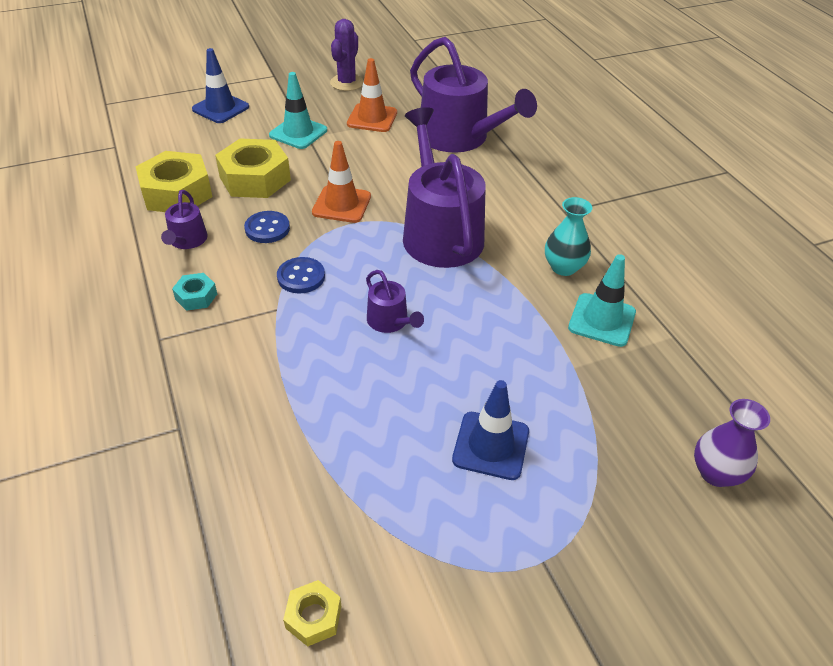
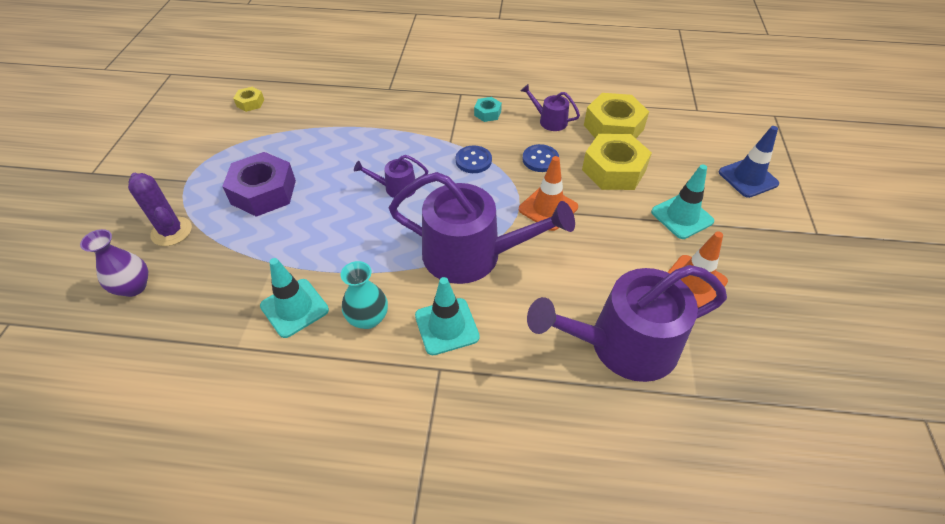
camera: 120 degrees right, 5 degrees up
(347, 83) = (787, 290): purple cactus -> purple cactus (171, 231)
(491, 445) = (264, 192): blue traffic cone -> purple nut
(526, 220) = (446, 326): none -> turquoise traffic cone

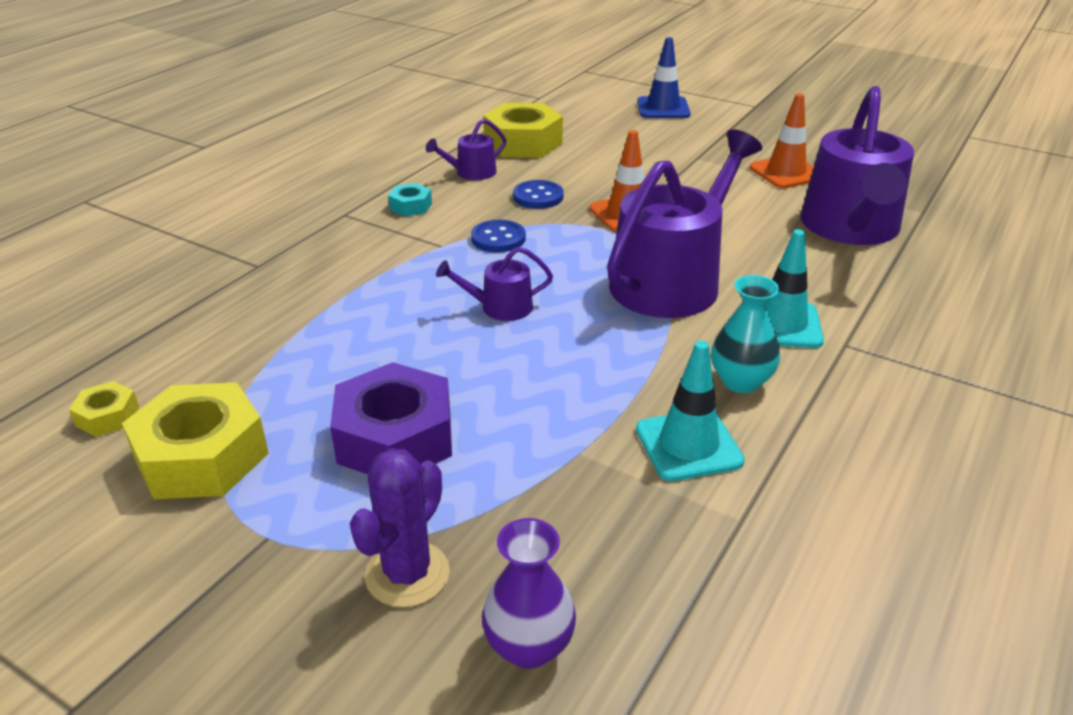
camera: 65 degrees left, 15 degrees down
(171, 231) = (407, 574): purple cactus -> purple cactus turned 45 degrees counterclockwise
(396, 188) = (500, 307): purple watering can -> purple watering can turned 60 degrees clockwise
(614, 170) = (595, 162): yellow nut -> yellow nut (202, 456)
(682, 216) = (694, 151): turquoise traffic cone -> none

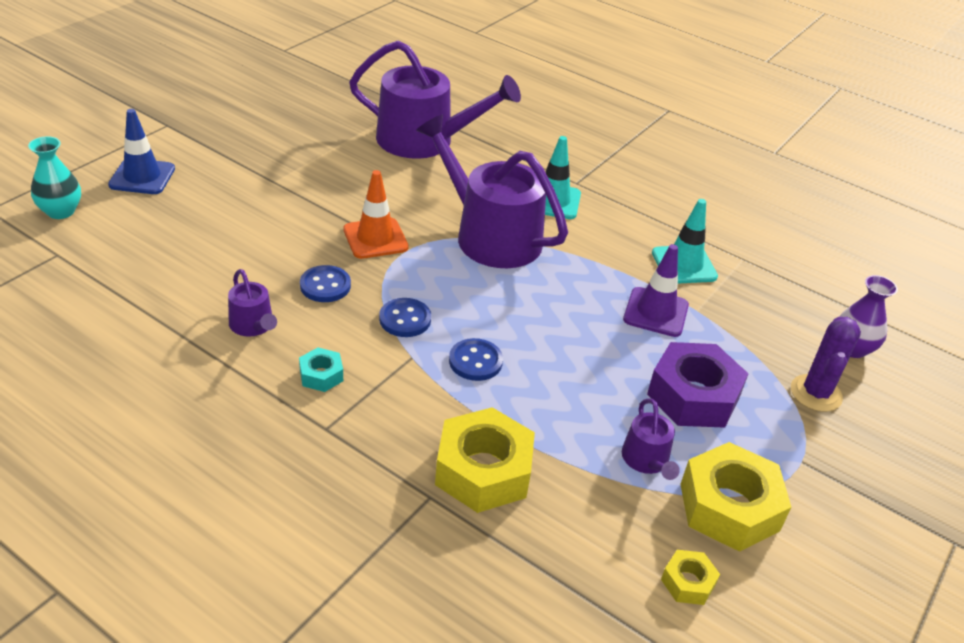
camera: 90 degrees left, 5 degrees up
(407, 574) = (816, 393): purple cactus -> purple cactus turned 75 degrees clockwise
(440, 280) = (475, 361): none -> blue button
(500, 307) = (523, 329): purple watering can -> purple watering can (647, 460)
(523, 143) = (189, 281): yellow nut -> yellow nut (483, 470)
(561, 411) = (656, 312): none -> purple traffic cone
(740, 381) = (618, 232): turquoise vase -> turquoise vase (61, 211)
(786, 172) = (321, 144): orange traffic cone -> none

